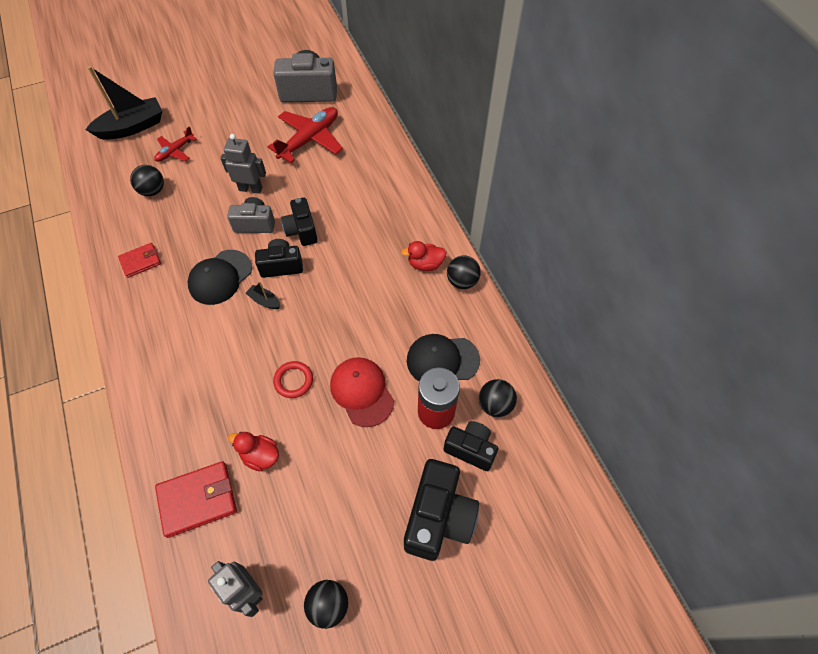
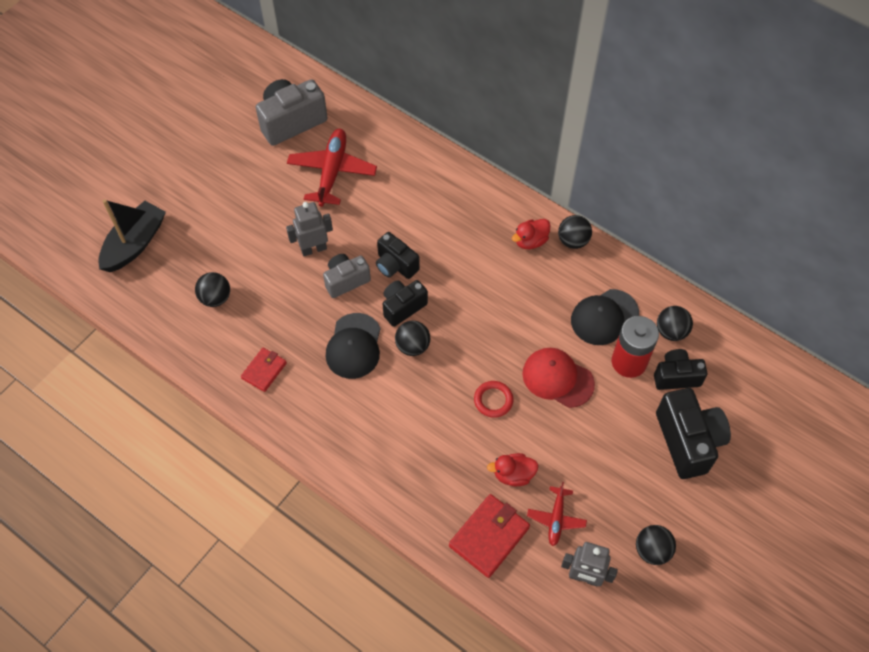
camera: 30 degrees left, 0 degrees up
(175, 151) = (204, 247): red plane -> red plane (556, 519)
(264, 301) = (413, 346): black boat -> black ball

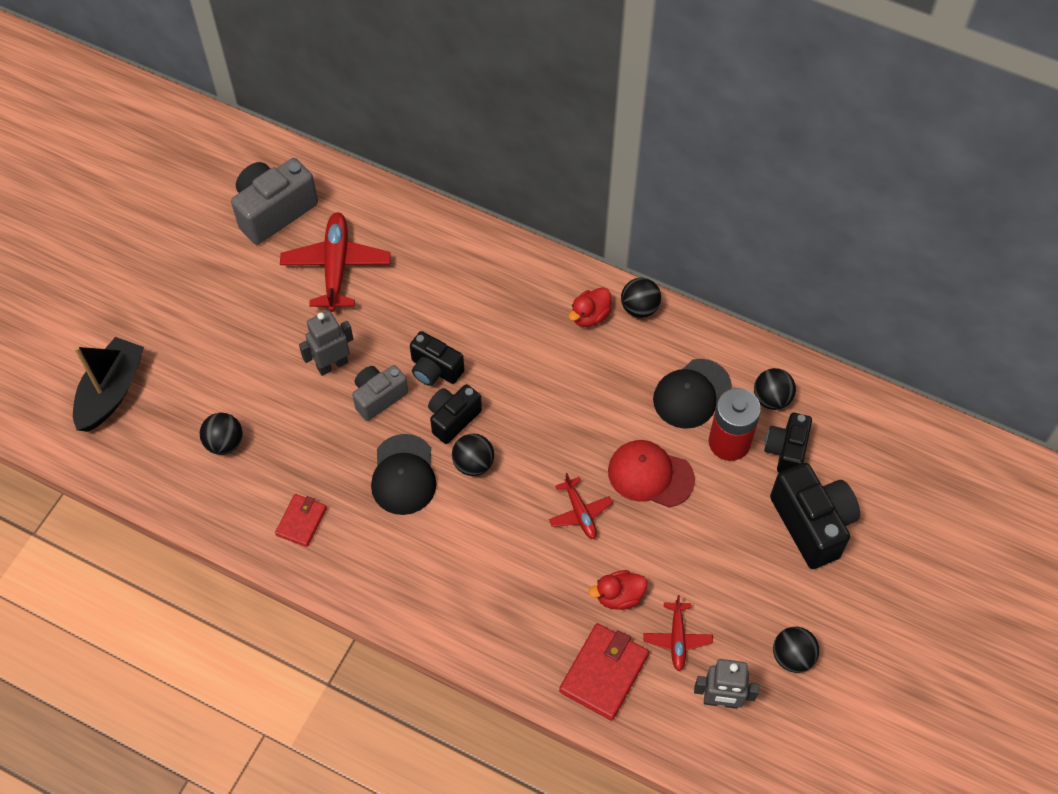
camera: 10 degrees left, 0 degrees up
(493, 400) = (580, 513): red ring -> red plane
(676, 376) = (786, 451): black camera -> black camera turned 60 degrees counterclockwise

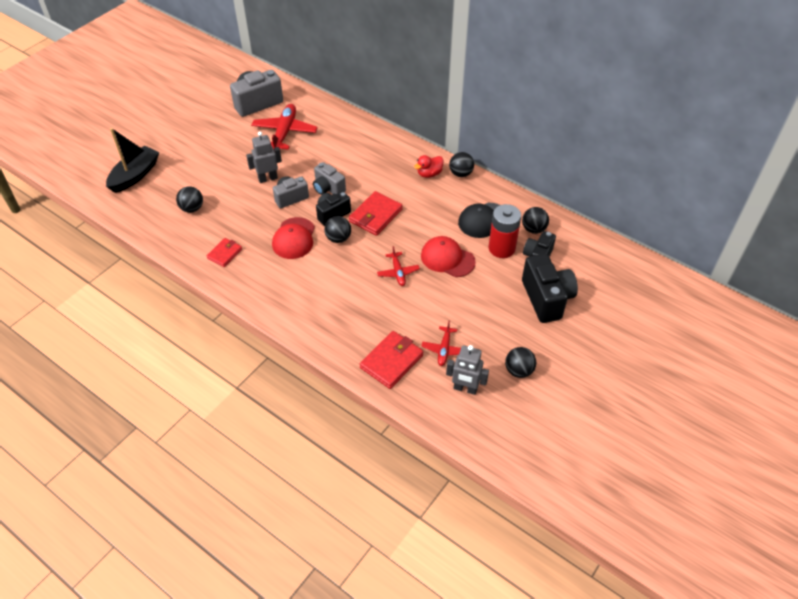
camera: 10 degrees right, 10 degrees down
(403, 475) = (294, 238): black cap -> red cap
(435, 369) = (328, 188): black camera -> grey camera
(522, 411) = (375, 215): none -> red wallet
(619, 596) = (412, 320): red duck -> none

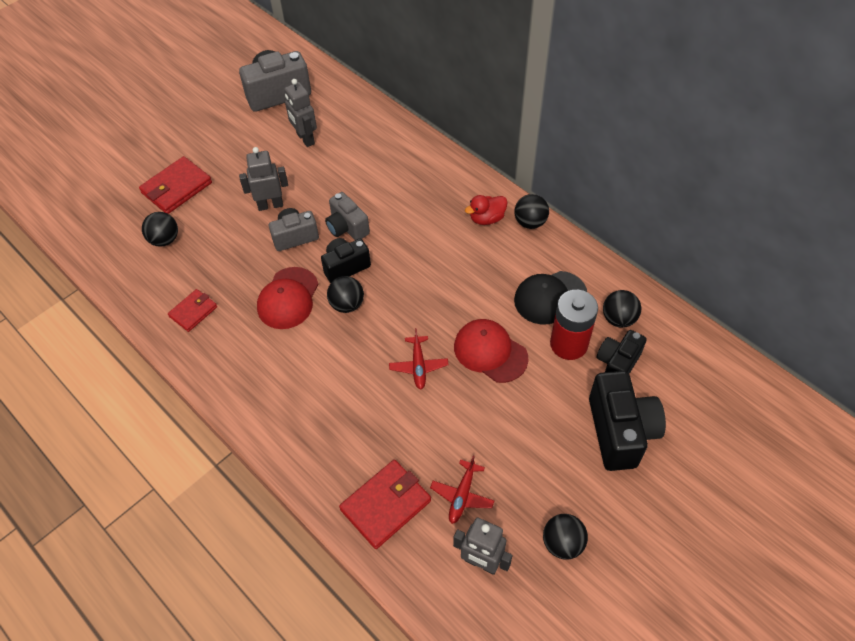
camera: 10 degrees right, 5 degrees up
(135, 175) = (102, 184): black boat -> none
(284, 132) = (305, 139): red plane -> grey robot
(375, 215) = (403, 275): red wallet -> red wallet (177, 188)

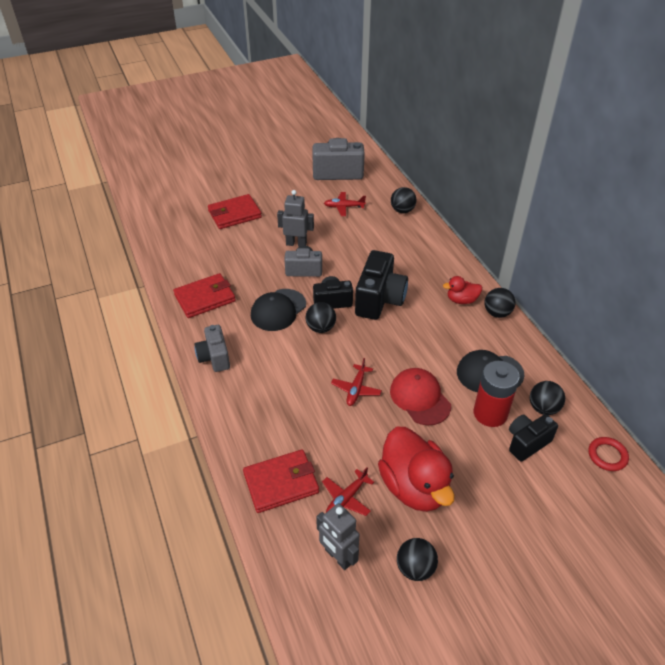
camera: 20 degrees right, 10 degrees down
(164, 240) = (209, 245): black ball -> black ball (402, 210)
(193, 312) = (205, 298): red wallet -> red wallet, size x1.62
(288, 298) = (278, 310): red cap -> black cap
(305, 139) = (344, 207): grey robot -> red plane
(347, 227) = (346, 275): grey camera -> grey camera (214, 357)
(525, 455) = (414, 486): none -> red duck
(620, 431) = (506, 497): black camera -> black camera (379, 300)
(698, 350) = (607, 455): none -> red ring

